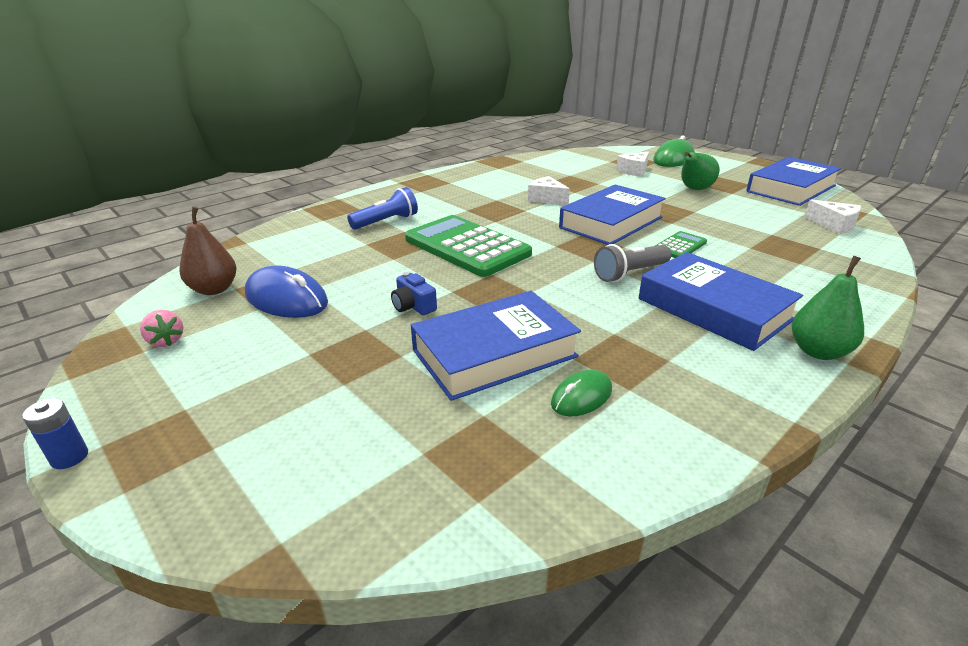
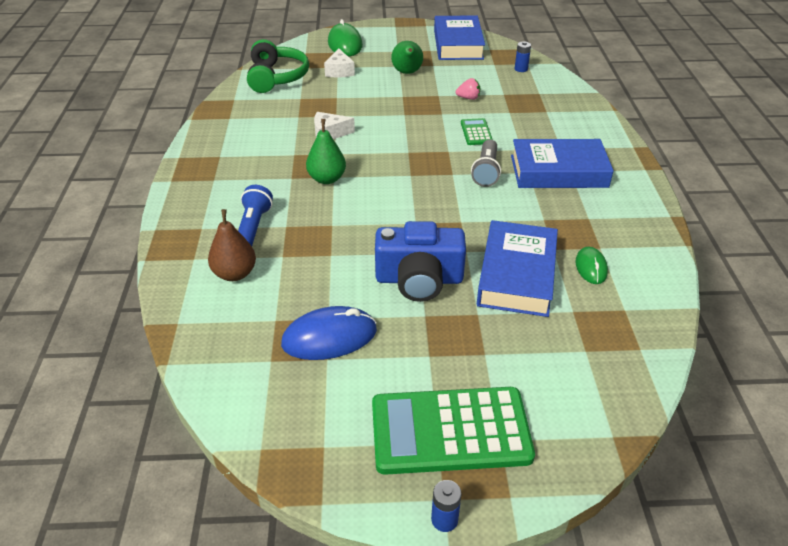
camera: 50 degrees left, 10 degrees up
(166, 341) = (322, 428): pink strawberry -> pink strawberry (468, 98)
(214, 289) = (257, 373): brown pear -> brown pear (235, 274)
(413, 306) = (419, 279): blue camera -> blue camera, size x2.17
(466, 247) = (359, 212): green calculator -> green calculator (450, 431)
(577, 160) = (276, 77): none -> green headphones
(611, 222) = (408, 134): blue book -> none
(818, 352) = (629, 170): green pear -> green pear (327, 179)
(834, 225) = (521, 69): white cheese -> blue battery

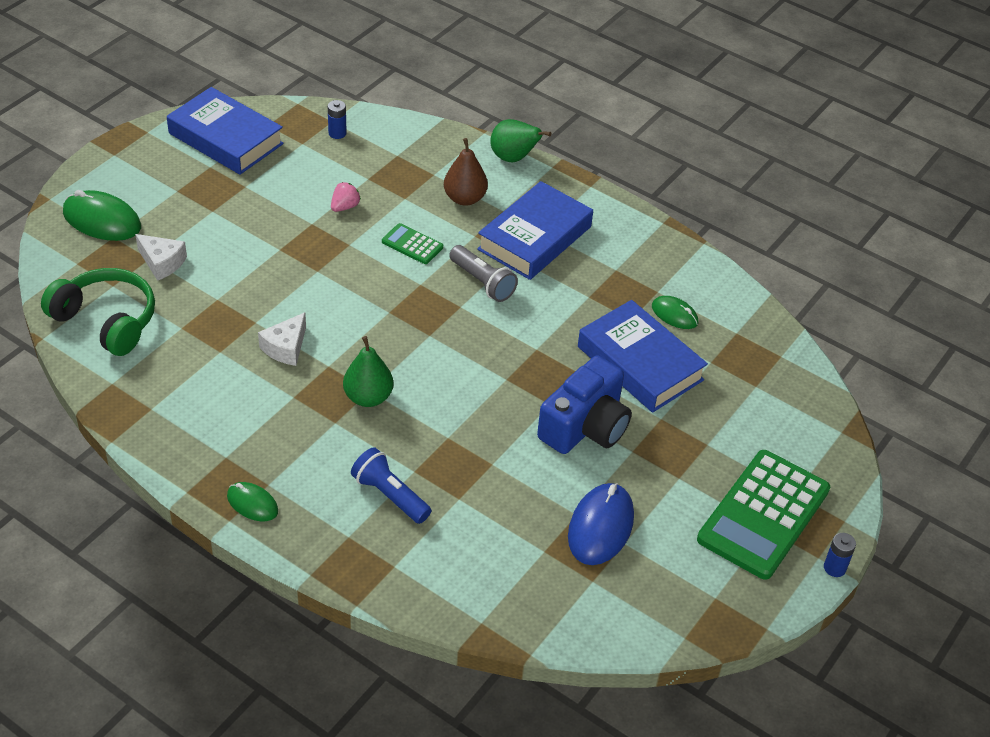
camera: 55 degrees left, 5 degrees up
(192, 182) = (252, 503): none -> green mouse
(235, 274) = (450, 546): brown pear -> brown pear (465, 198)
(407, 73) = (236, 215): green pear -> green pear (513, 158)

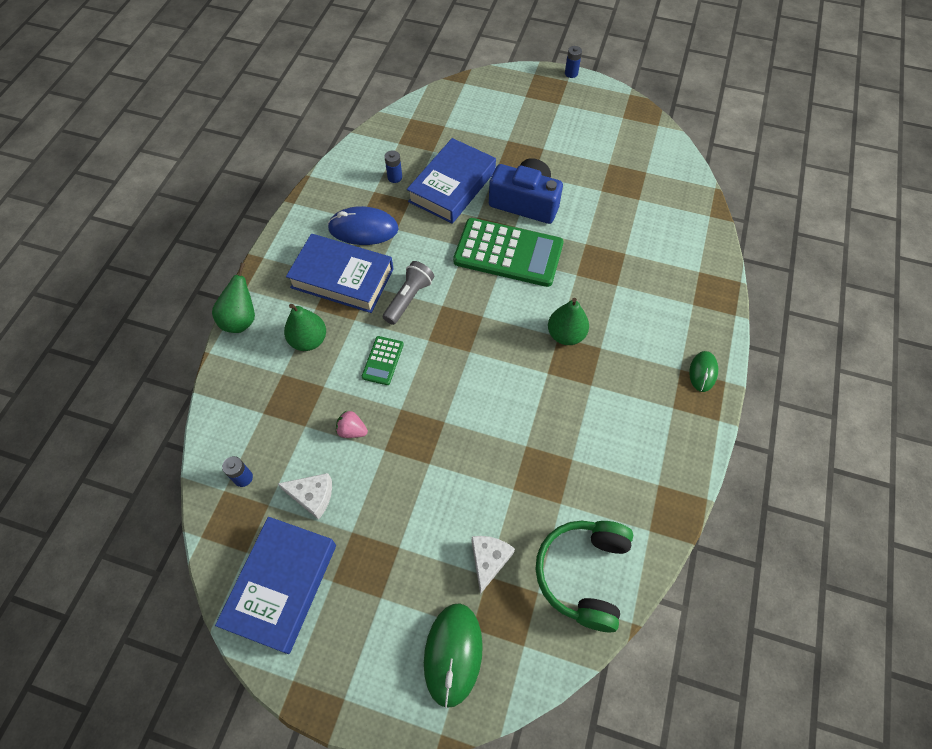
camera: 105 degrees left, 15 degrees up
(286, 347) = (543, 410): white cheese -> white cheese (312, 496)
(390, 495) = (645, 292): blue flashlight -> none
(465, 198) = (309, 340): brown pear -> green pear
(600, 527) = (604, 177): blue mouse -> blue mouse (363, 229)
(674, 314) = (395, 177): green mouse -> blue battery
(763, 515) = (550, 107): green calculator -> green calculator (508, 253)

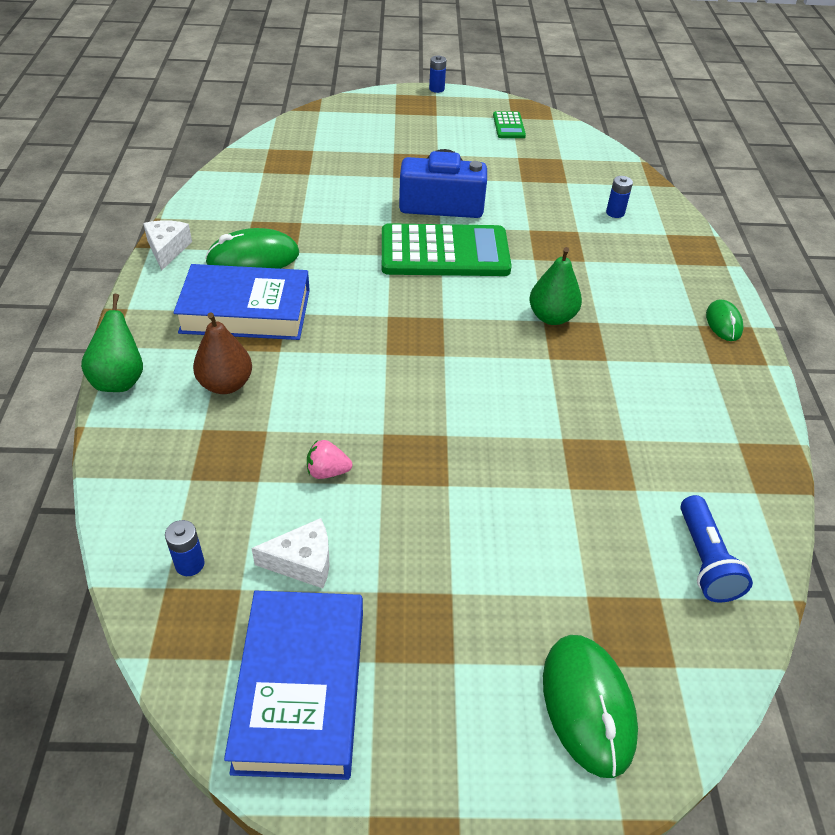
camera: 20 degrees left, 15 degrees down
(309, 340) = (226, 384): green pear -> brown pear
(363, 229) = (253, 258): blue mouse -> green mouse
(383, 361) = (336, 386): green calculator -> green calculator (508, 126)
(395, 177) = (272, 204): blue battery -> blue battery (615, 213)
(409, 298) = (342, 316): grey flashlight -> none
(452, 186) = (347, 202): blue book -> none
(489, 560) = (579, 577): white cheese -> white cheese (167, 249)
(583, 574) = (705, 560): green headphones -> blue flashlight

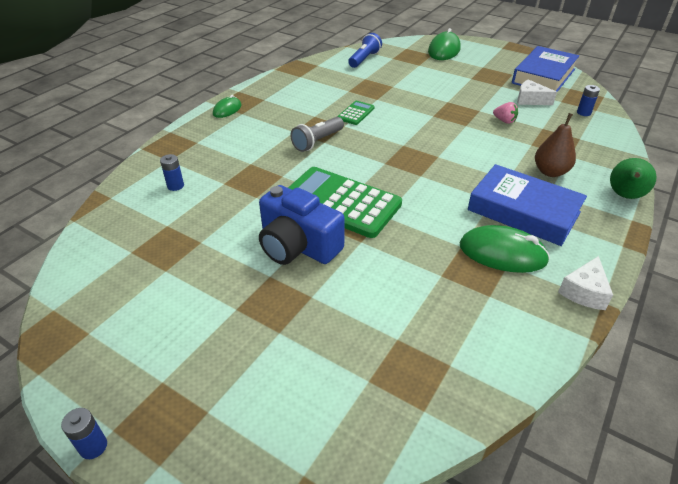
camera: 145 degrees left, 5 degrees down
(508, 126) = (111, 319): green calculator -> green calculator (356, 113)
(551, 317) = (317, 141): green pear -> grey flashlight

